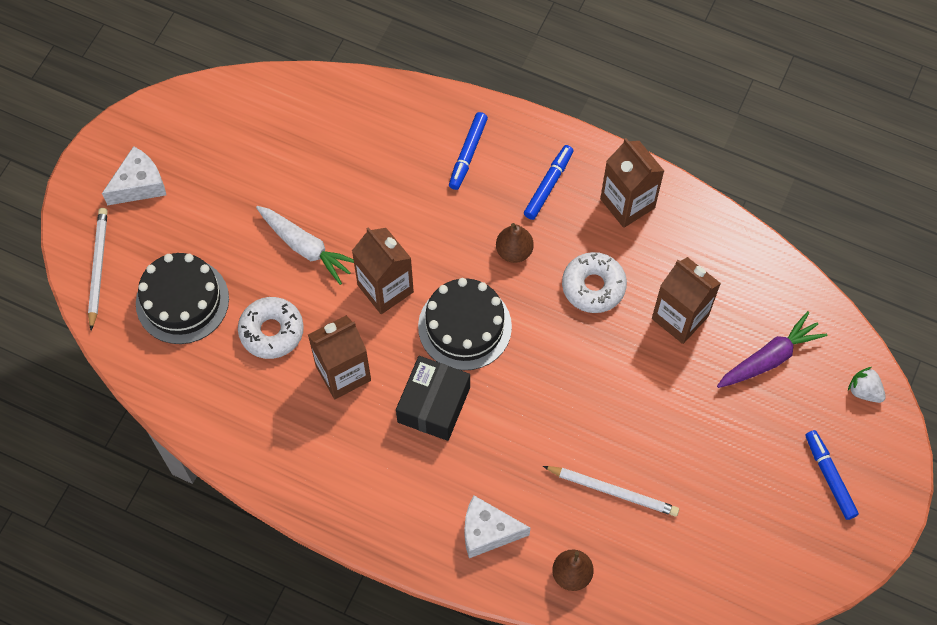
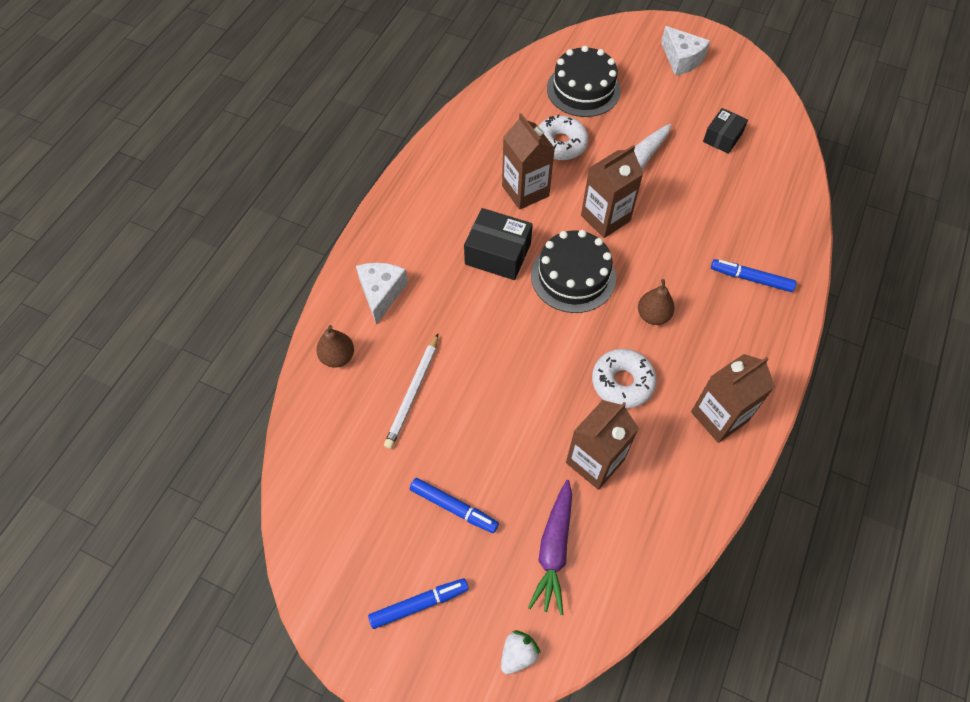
camera: 90 degrees right, 5 degrees down
(98, 268) = (607, 41): white pencil -> none
(271, 156) = (722, 138): none -> black box
(548, 185) = (728, 345): blue marker -> blue marker (454, 507)
(769, 358) = (554, 550): purple carrot -> purple carrot turned 45 degrees clockwise

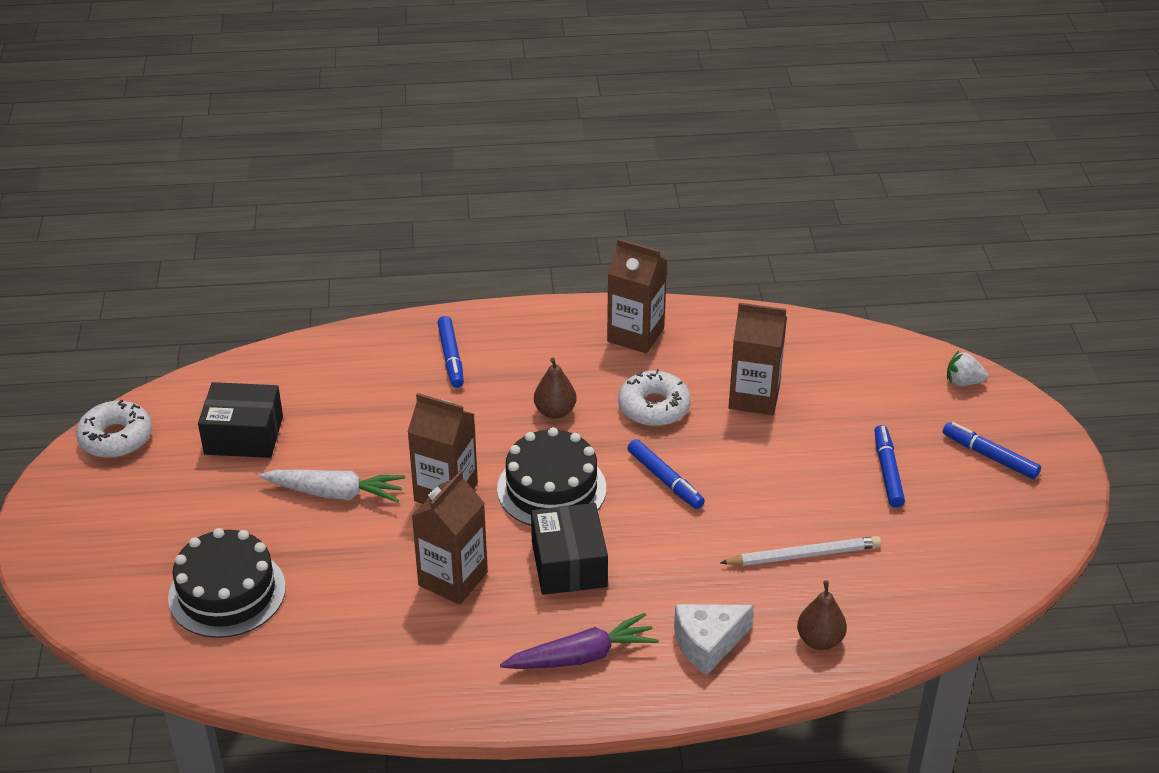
camera: 120 degrees left, 20 degrees down
(540, 348) = (665, 480): none -> blue marker
(554, 550) = (860, 393): purple carrot -> purple carrot (582, 656)
(560, 144) = (348, 577): white donut -> white donut (116, 438)
(681, 59) = (109, 514): white cheese -> none
(722, 138) = (244, 435): black box -> black box, size x1.54

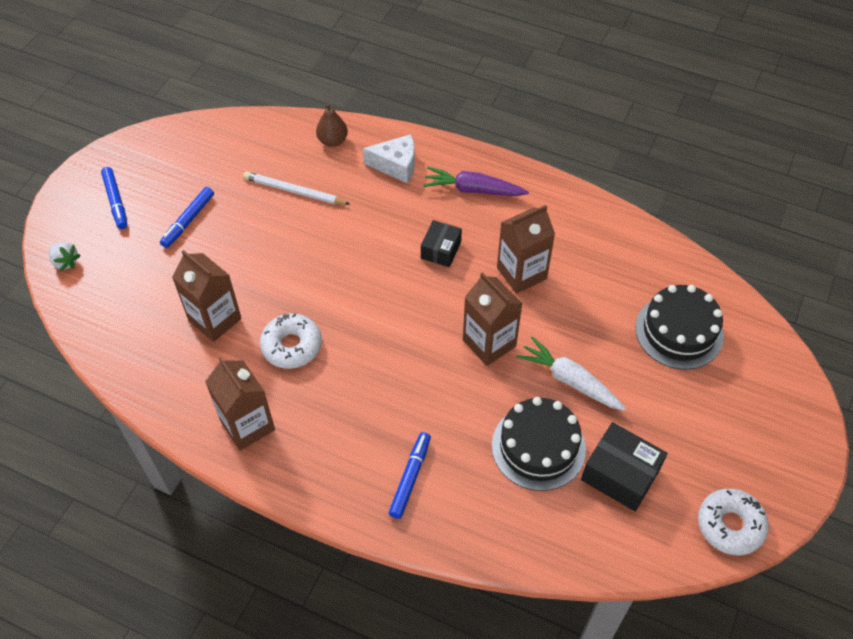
camera: 150 degrees left, 15 degrees up
(551, 488) = (414, 311): black cake -> black cake (538, 447)
(555, 411) = (365, 378): brown pear -> none
(569, 564) = (441, 250): black box -> black box, size x0.65
(665, 480) = (333, 282): blue marker -> none

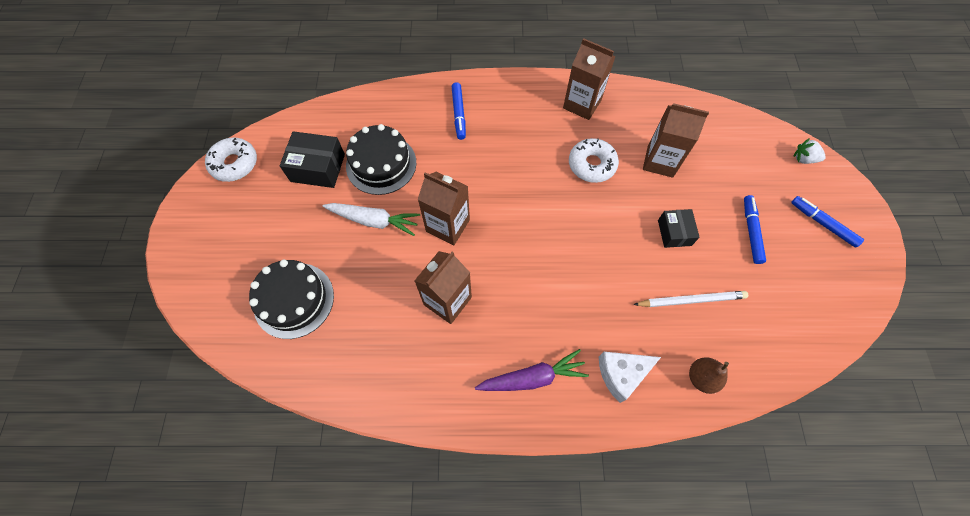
camera: 155 degrees right, 10 degrees up
(441, 250) = (528, 294): black box -> black box (674, 232)

